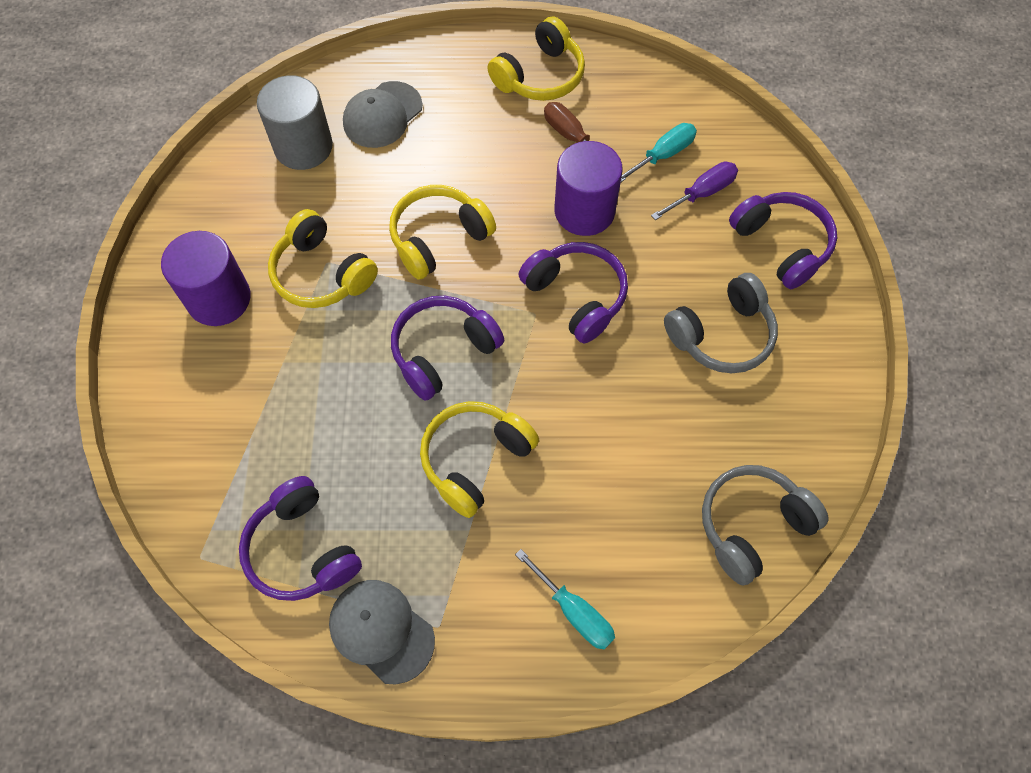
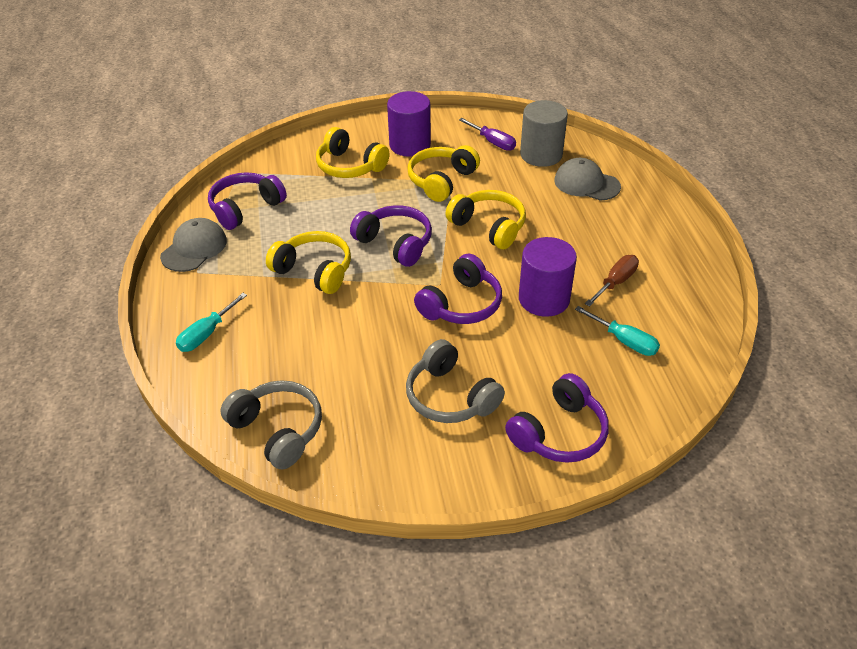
camera: 80 degrees right, 20 degrees down
(540, 76) = (670, 256): yellow headphones -> yellow headphones (350, 166)
(702, 193) = (594, 371): purple screwdriver -> purple screwdriver (493, 142)

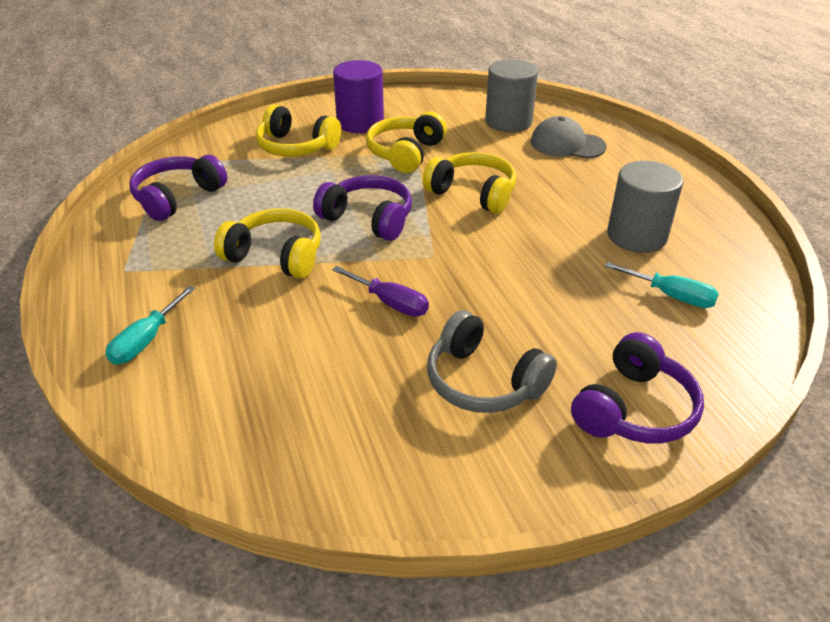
camera: 10 degrees left, 5 degrees down
(194, 248) = (118, 245): grey cap -> none
(278, 430) = (263, 450): grey headphones -> none
(461, 304) = (465, 275): purple headphones -> none
(493, 142) = (452, 114): purple screwdriver -> purple screwdriver (390, 303)
(544, 299) = (561, 261): purple cylinder -> none
(615, 282) = (636, 236): brown screwdriver -> grey cylinder

